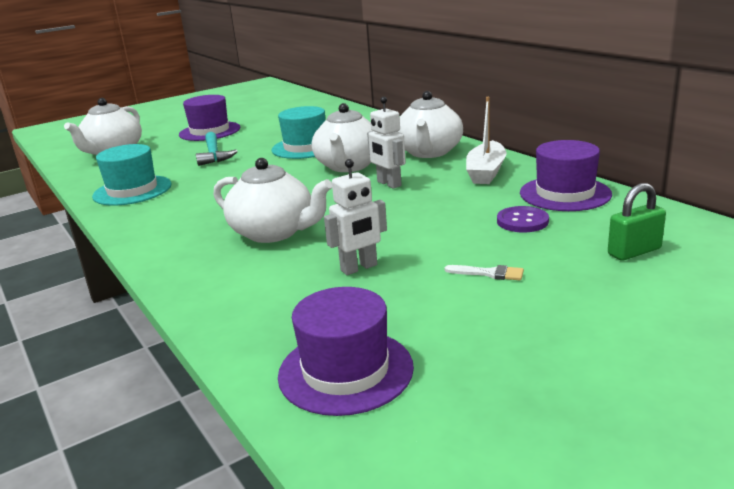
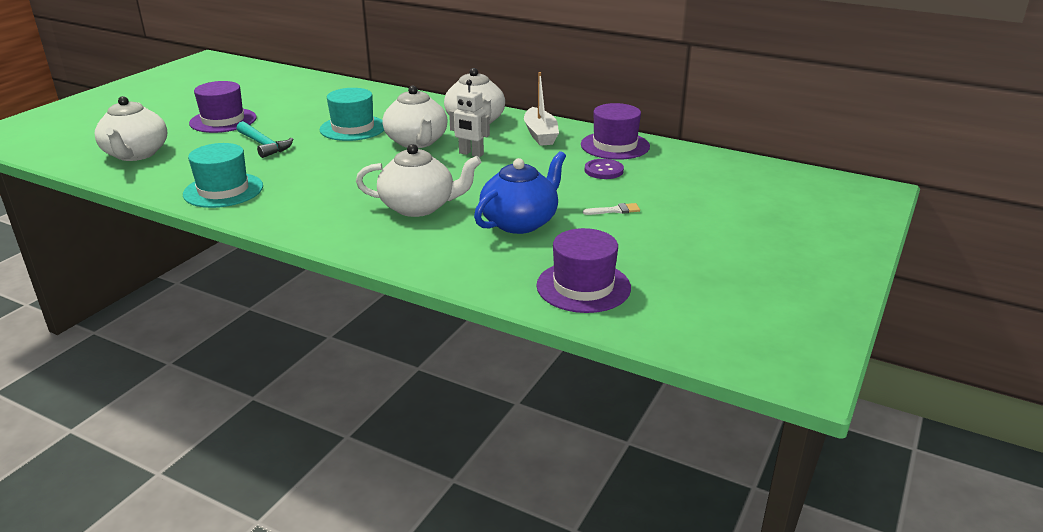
camera: 30 degrees left, 5 degrees up
(359, 268) = (520, 222): white robot -> blue teapot
(634, 252) = (693, 181): green padlock -> none

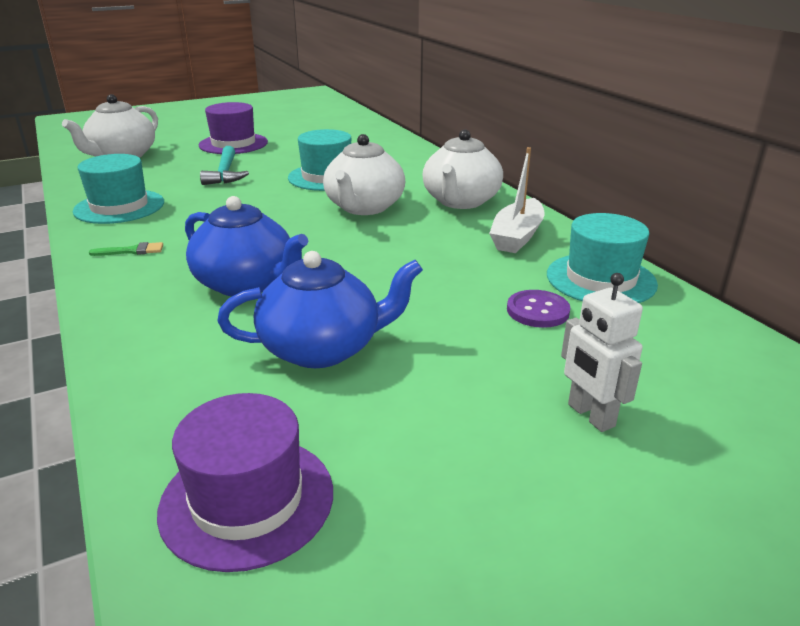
camera: 35 degrees right, 0 degrees up
(299, 213) = (132, 251): none -> green brush
(419, 207) = (246, 284): white teapot -> blue teapot
(471, 154) = (400, 237): white robot -> white robot (590, 415)
(615, 145) = (600, 279): purple hat -> turquoise hat
(615, 210) = (473, 380): white brush -> none

